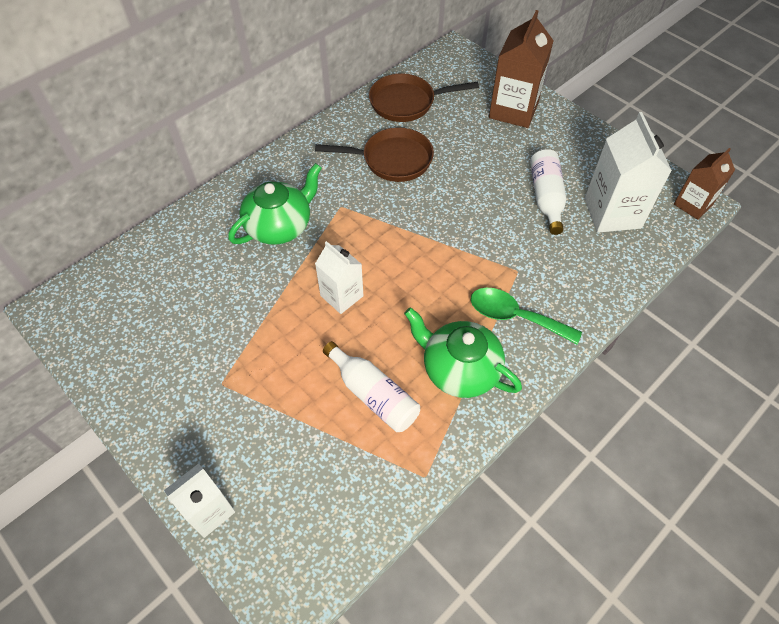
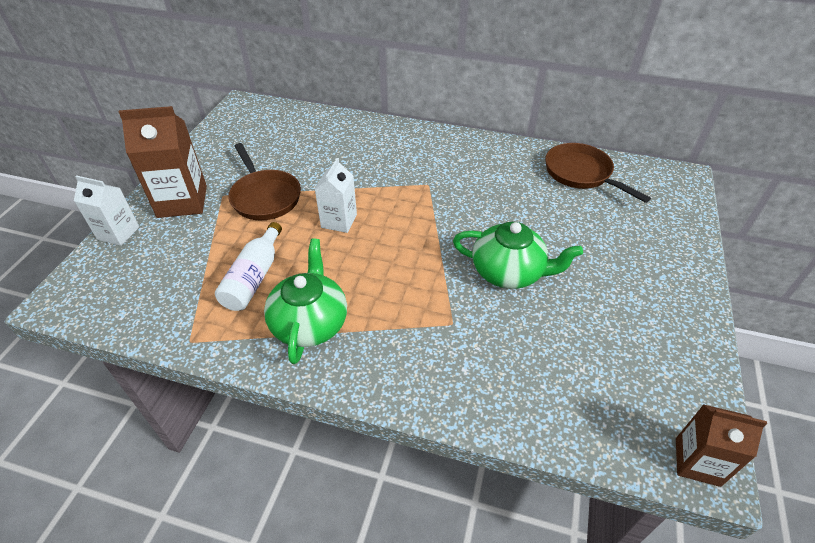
camera: 60 degrees right, 10 degrees down
(280, 226) = (381, 163): green teapot -> green teapot (509, 272)
(392, 160) = (506, 192): brown pan -> brown pan (264, 197)
(513, 110) = (656, 244): brown carton -> brown carton (182, 201)
(515, 316) = (395, 342): green spoon -> none
(546, 197) = (566, 312): white bottle -> none
(612, 213) = (600, 378): white carton -> none

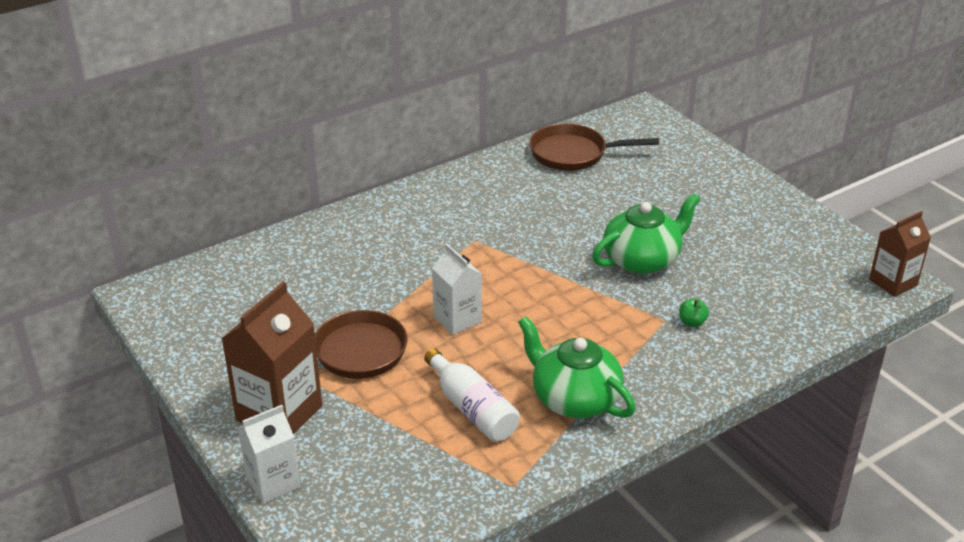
camera: 50 degrees left, 10 degrees down
(467, 342) = (692, 322): none -> green apple

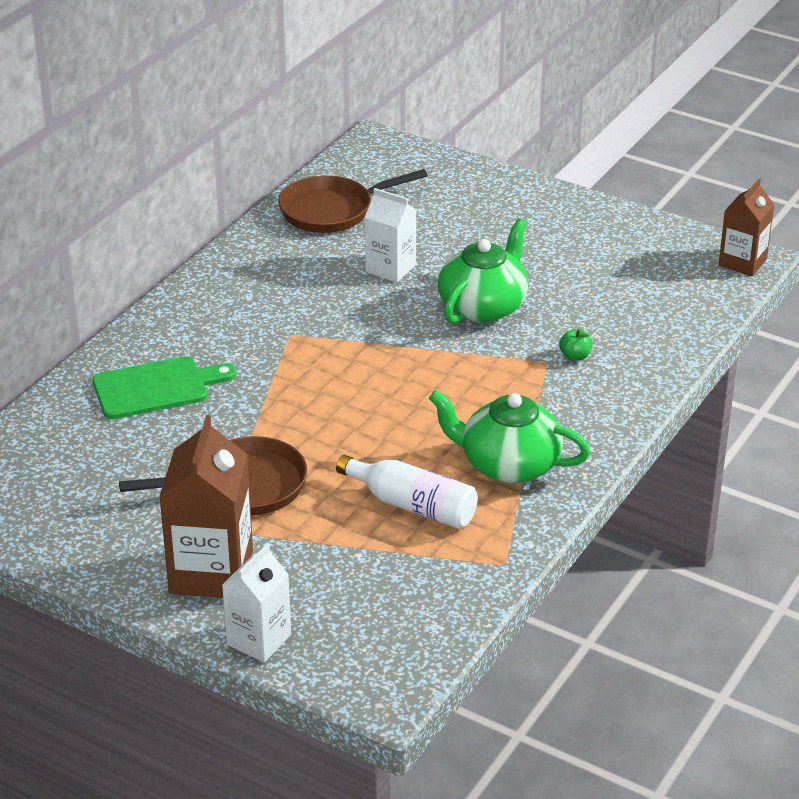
camera: 25 degrees left, 0 degrees up
(347, 254) = (156, 388): none -> green cutting board
(457, 319) = (332, 422): white carton -> white carton (390, 268)

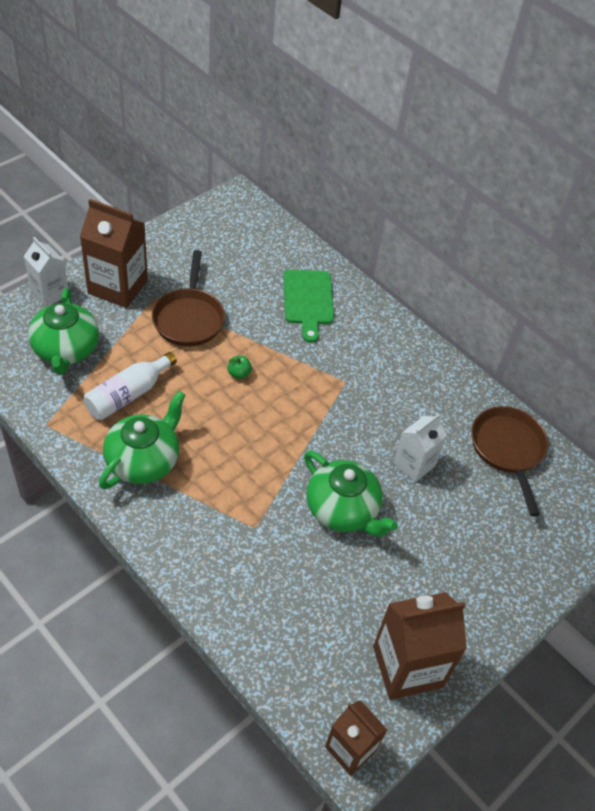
camera: 100 degrees right, 15 degrees up
(364, 587) = (66, 350): none -> green teapot
(575, 356) = (254, 549): green apple -> green apple (239, 373)
(639, 242) = (407, 666): none -> brown carton

